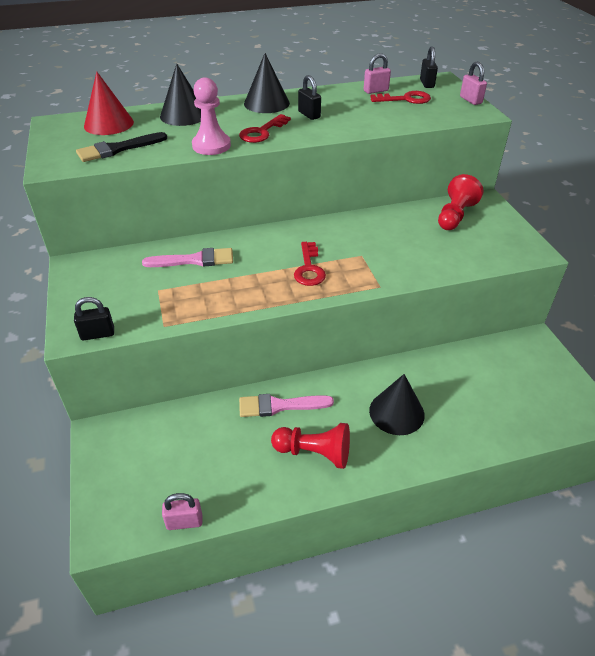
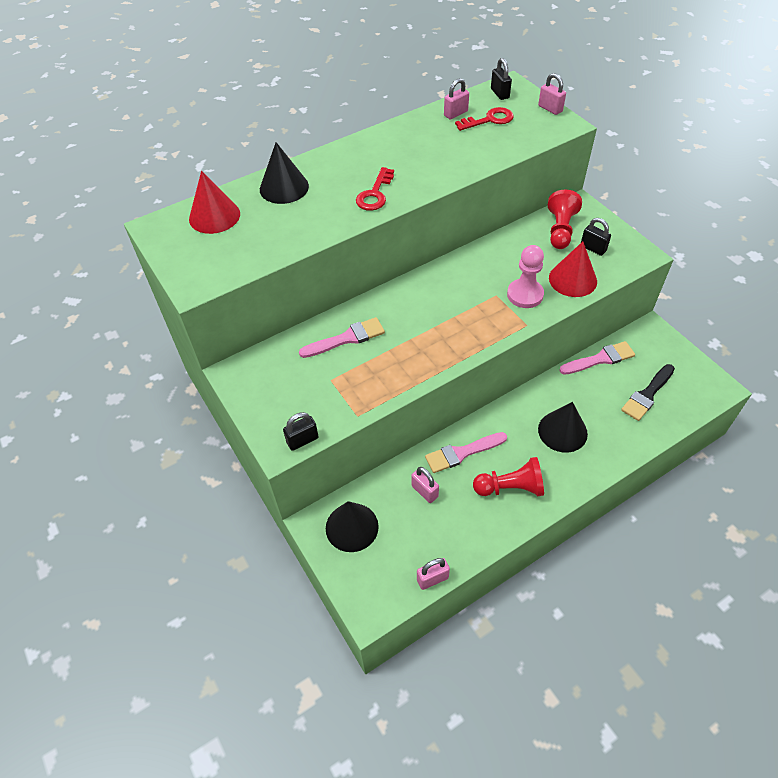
camera: 15 degrees left, 10 degrees up
(118, 149) = (246, 248): black brush -> black brush (647, 394)
(211, 145) = (336, 223): pink pawn -> pink pawn (525, 295)
(222, 432) = (424, 491): none -> pink padlock
(266, 103) = (358, 153): black cone -> black cone (352, 527)
(309, 115) = (408, 161): black padlock -> black padlock (593, 248)
(309, 268) = (456, 321): red key -> none
(448, 258) = (572, 279): none -> red cone
(467, 354) = (600, 359): none -> pink brush

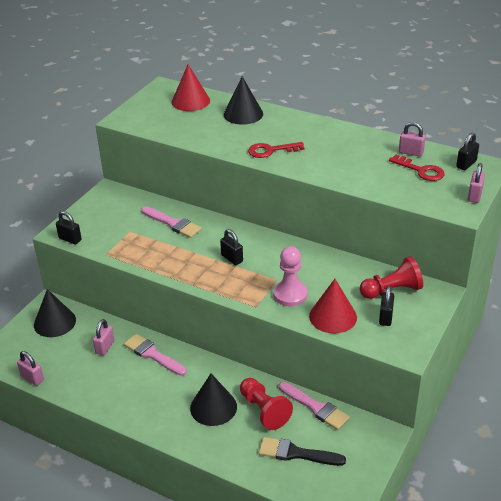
camera: 60 degrees right, 15 degrees down
(441, 314) = (232, 258): none -> black padlock
(510, 487) = (136, 393): red pawn -> red pawn (264, 410)

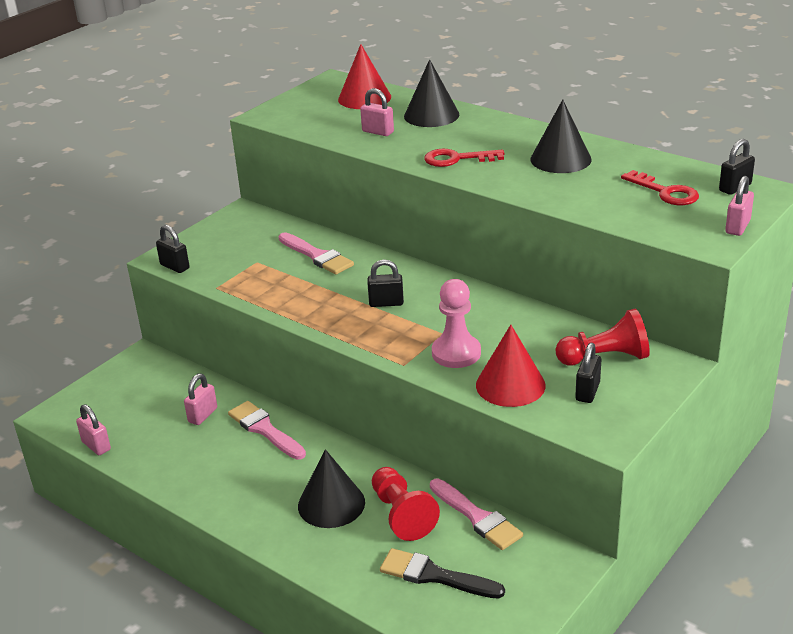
camera: 10 degrees right, 5 degrees down
(54, 322) = (144, 379): black cone -> black cone (560, 159)
(232, 258) = (386, 303): black padlock -> black padlock turned 60 degrees counterclockwise
(411, 152) = (656, 170): pink padlock -> pink padlock (378, 132)

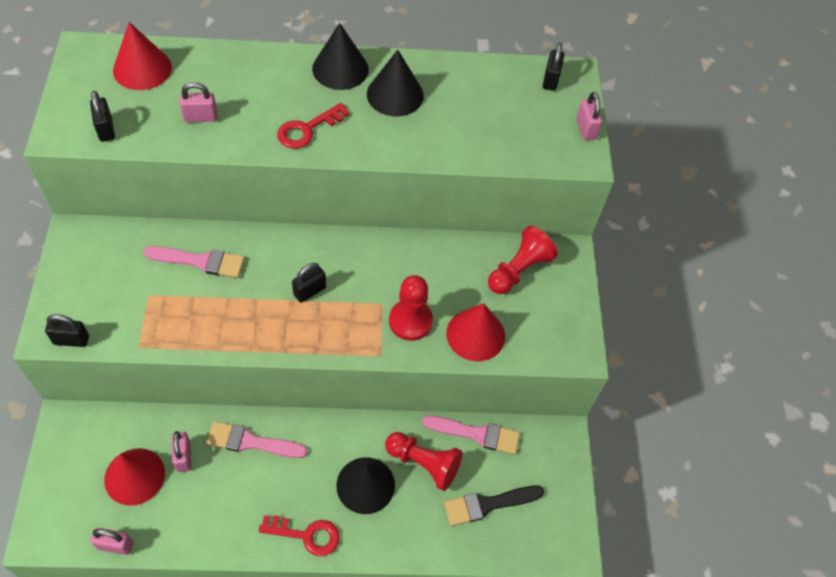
camera: 45 degrees left, 25 degrees up
(154, 410) = (134, 476): none -> red cone
(431, 115) = (231, 72): black cone -> black cone (340, 69)
(456, 353) = (410, 321): pink pawn -> red pawn
(587, 392) = (532, 312): black padlock -> black padlock (106, 129)
(665, 192) = (506, 106): red key -> red key (306, 535)

